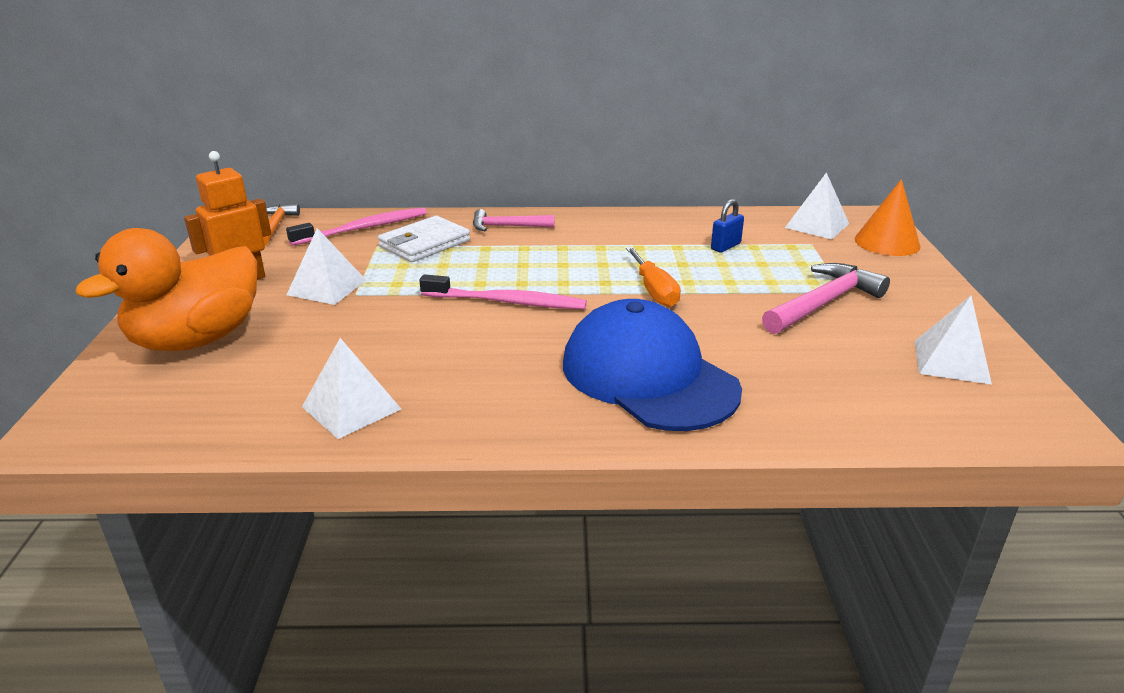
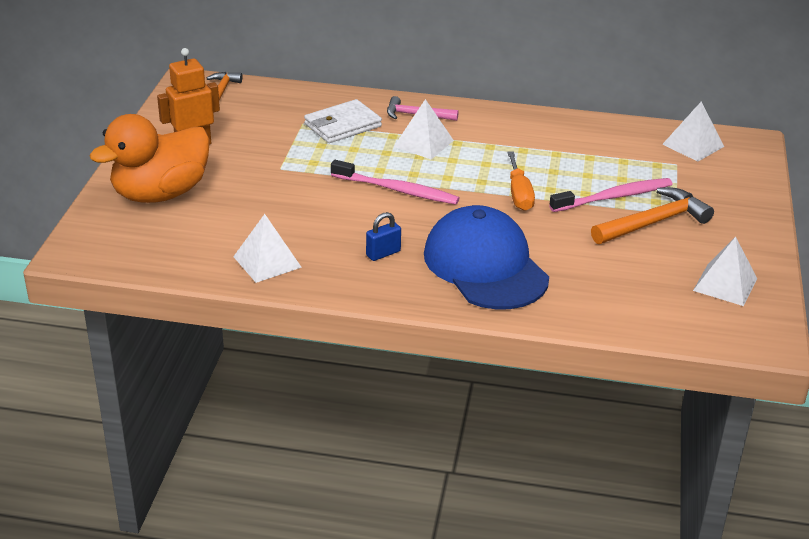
camera: 10 degrees right, 5 degrees up
(327, 287) = (258, 159): white pyramid -> white pyramid (423, 143)
(363, 229) = (293, 103): pink toothbrush -> pink toothbrush (613, 197)
(725, 246) = (599, 158): blue padlock -> blue padlock (383, 253)
(823, 303) = (653, 222): pink hammer -> orange hammer
(887, 242) = (746, 170): orange cone -> none

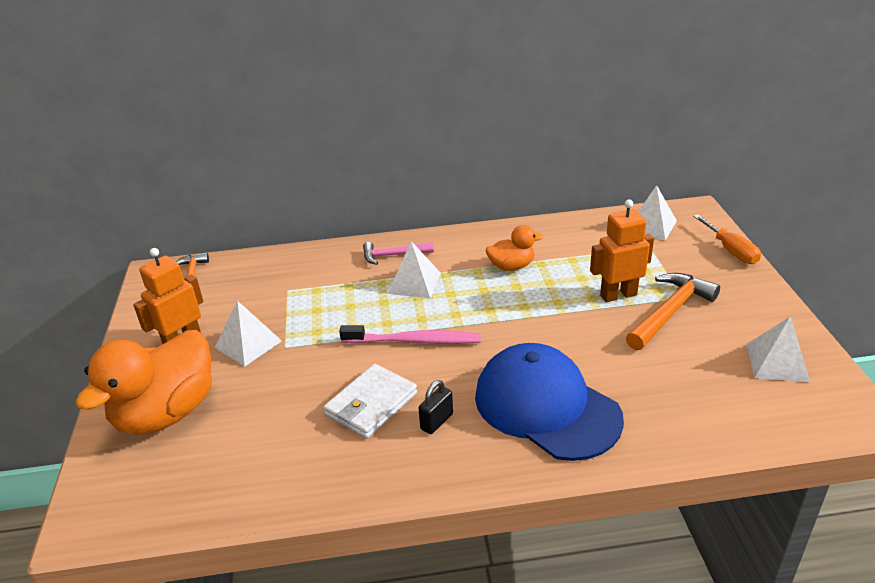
camera: 15 degrees left, 0 degrees up
(267, 262) = (317, 469): white pyramid -> white pyramid (248, 344)
(343, 125) = (328, 283): white wallet -> white wallet (371, 404)
(383, 253) = (437, 421): blue padlock -> black padlock
(519, 194) = (532, 314): orange screwdriver -> orange screwdriver (730, 250)
(525, 150) = (511, 266): none -> orange duck
(613, 197) = (618, 295): pink toothbrush -> orange robot

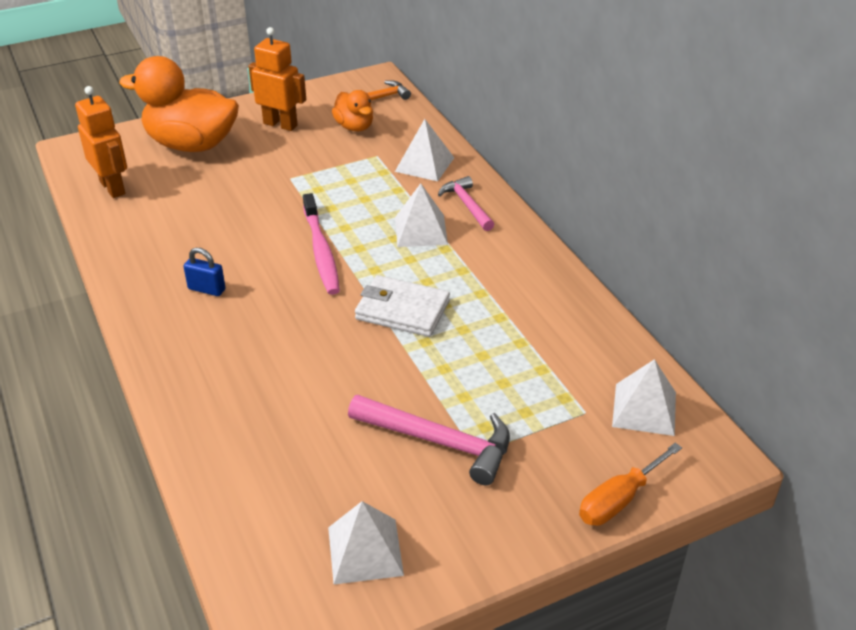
camera: 70 degrees right, 5 degrees up
(248, 344) = (288, 157): white pyramid -> white pyramid (424, 164)
(371, 404) = (222, 246): white wallet -> white wallet (402, 310)
(437, 421) = (206, 289): black padlock -> blue padlock
(511, 266) = (483, 295): orange duck -> orange duck (354, 127)
(546, 406) = (241, 357): blue cap -> none
(618, 295) = (458, 391): orange robot -> orange robot (113, 187)
(670, 312) = (439, 442): orange hammer -> pink hammer

